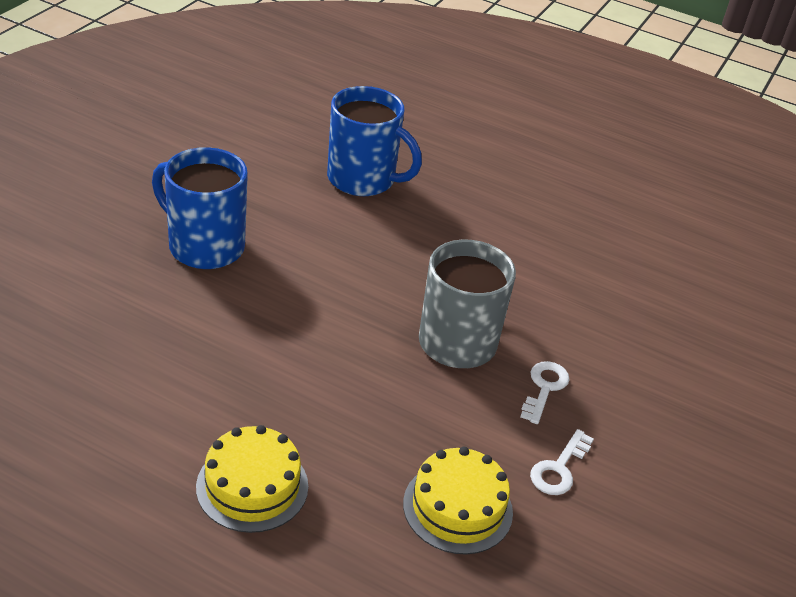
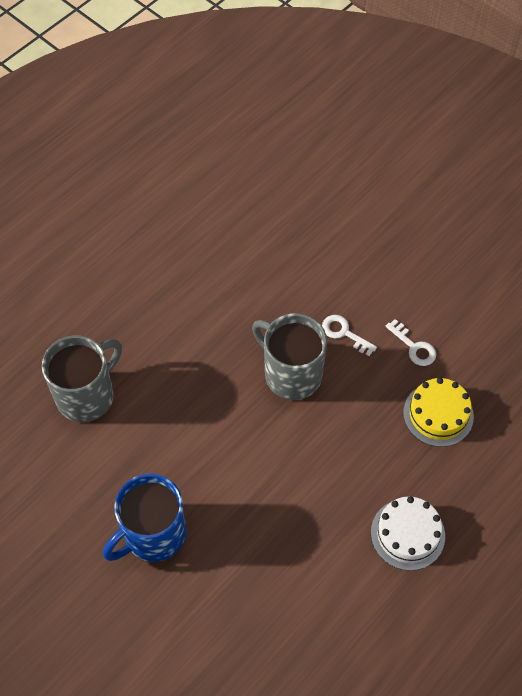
camera: 70 degrees left, 20 degrees up
(252, 486) = (407, 534): yellow cake -> white cake
(363, 179) = (87, 395): blue mug -> grey mug

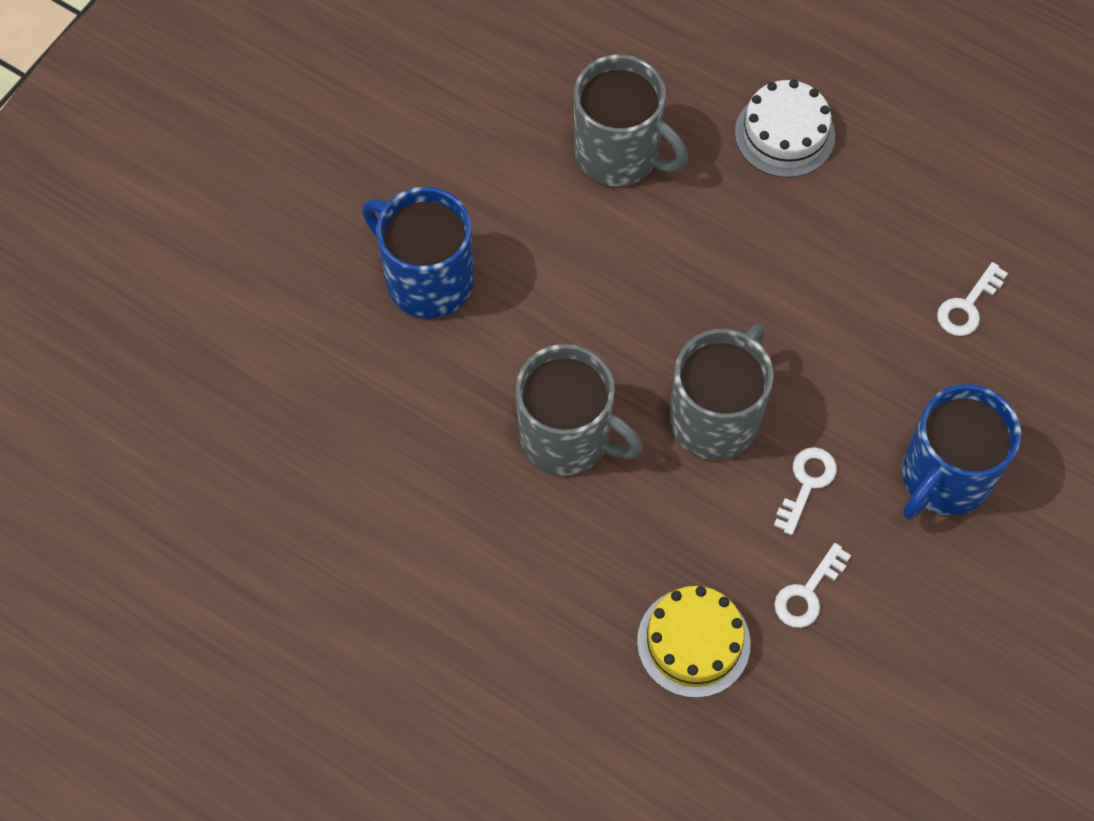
camera: 80 degrees right, 5 degrees up
(243, 226) = (967, 306): none -> white key
(290, 463) = (567, 437): none -> grey mug
(351, 262) = (943, 477): none -> blue mug
(407, 534) = (484, 616): white cake -> white cake (784, 134)

